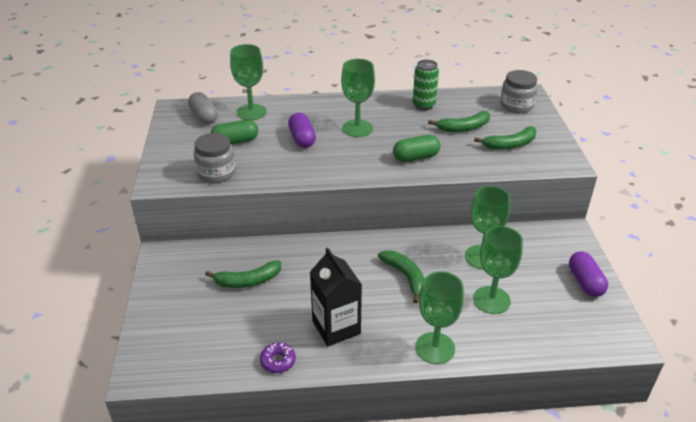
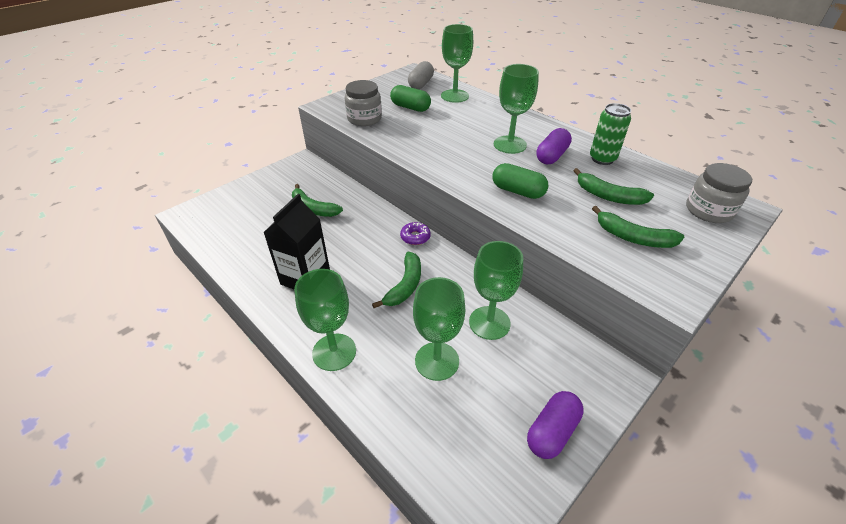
camera: 50 degrees right, 5 degrees up
(278, 361) = (244, 267): purple donut -> purple donut (415, 237)
(302, 139) = (455, 129): purple capsule -> purple capsule (551, 156)

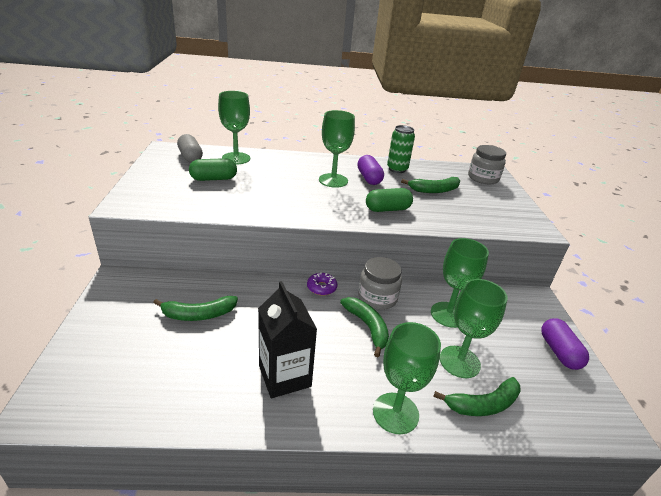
camera: 50 degrees left, 10 degrees down
(364, 119) = (186, 202): grey jar -> grey jar (377, 298)
(633, 238) = (480, 208): green banana -> green banana (483, 404)

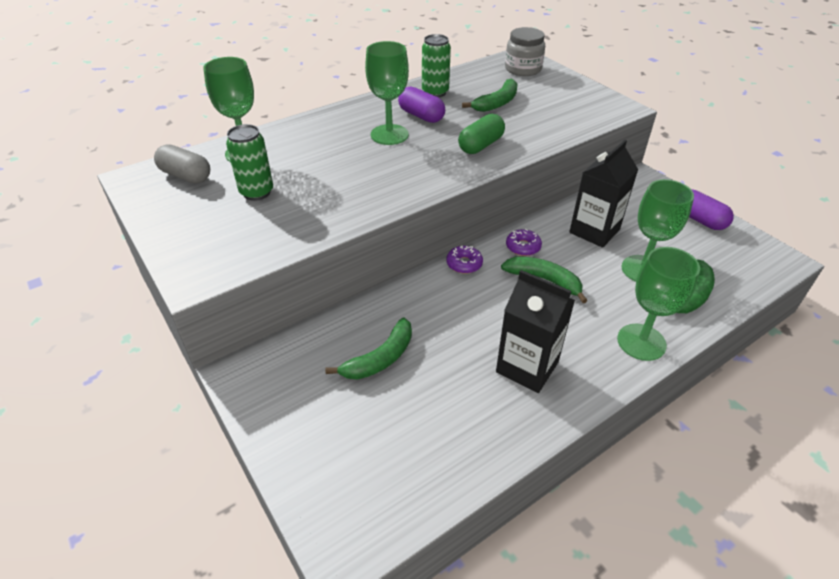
camera: 30 degrees left, 10 degrees up
(214, 179) = (257, 192): green capsule -> green can
(377, 298) = (523, 247): grey jar -> purple donut
(448, 314) = (594, 231): green goblet -> black carton

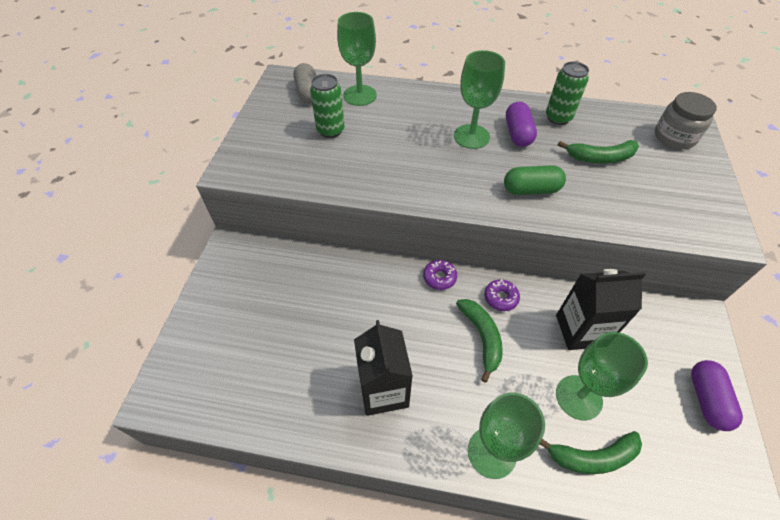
camera: 45 degrees right, 10 degrees up
(380, 358) = (306, 302): green banana -> none

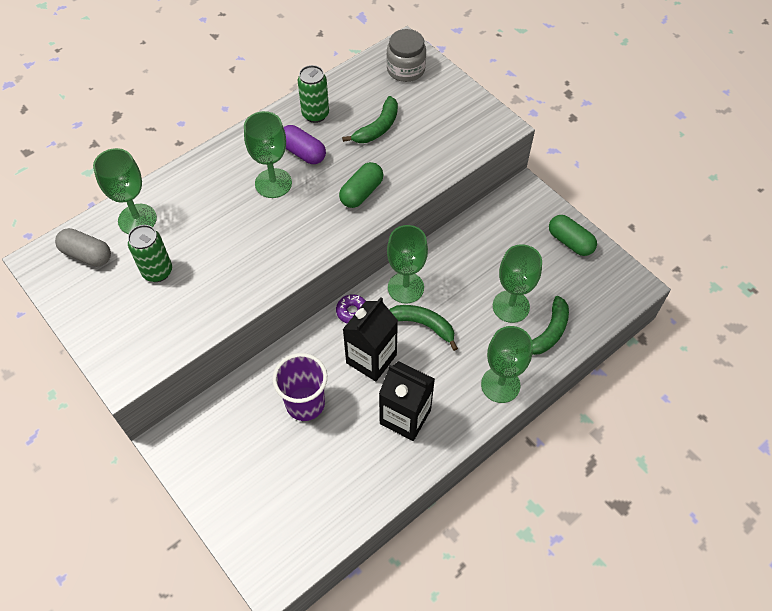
camera: 50 degrees left, 5 degrees up
(330, 306) = (305, 404): none -> purple cup
(500, 298) = (405, 287): purple donut -> green goblet
(580, 330) = (472, 263): black carton -> black carton (371, 359)
(706, 399) = (570, 242): purple capsule -> green capsule

